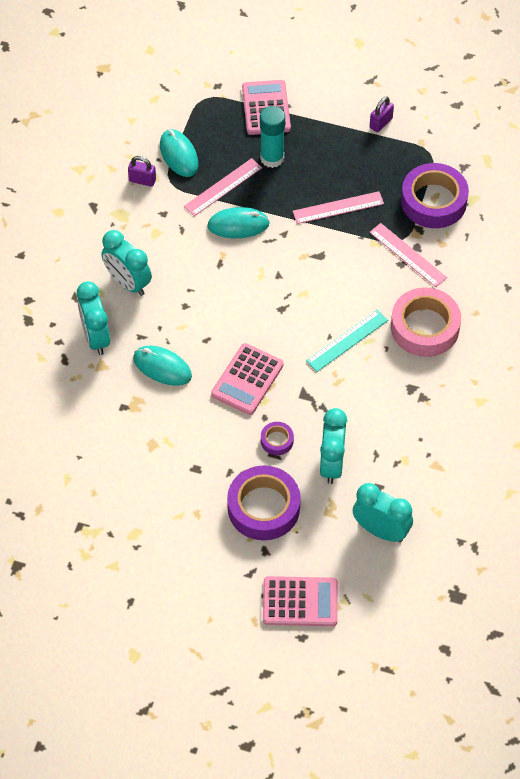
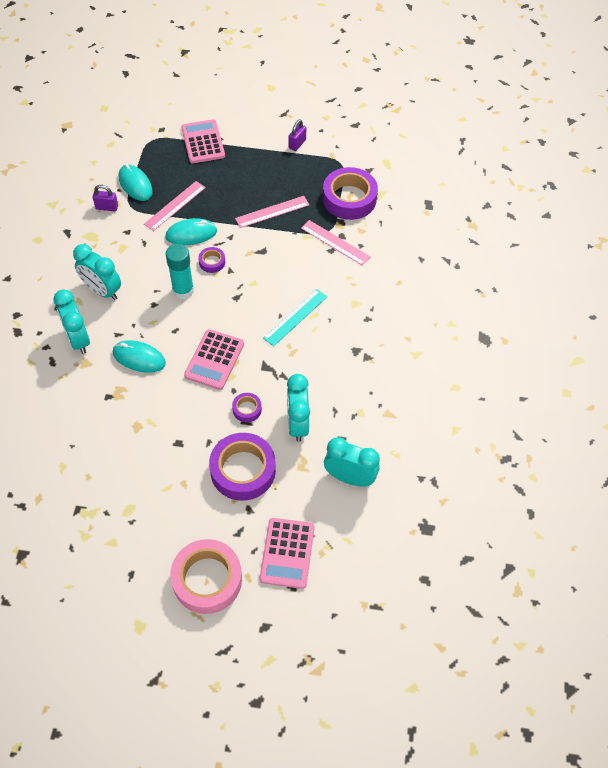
camera: 10 degrees left, 0 degrees up
(258, 262) = (212, 262): none -> purple tape
(272, 158) = (212, 179): turquoise glue stick -> turquoise glue stick (183, 290)
(300, 602) = (287, 553): pink calculator -> pink calculator turned 105 degrees clockwise
(425, 327) = (359, 299): pink tape -> pink tape (207, 579)

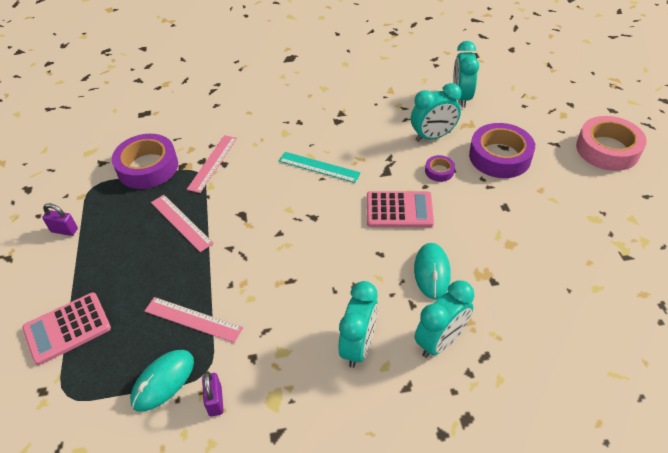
camera: 105 degrees left, 10 degrees down
(183, 290) = (323, 265): turquoise glue stick -> none
(191, 234) = (236, 286): turquoise mouse -> none
(212, 262) = (273, 252): purple tape -> none
(287, 553) = (548, 113): pink calculator -> none

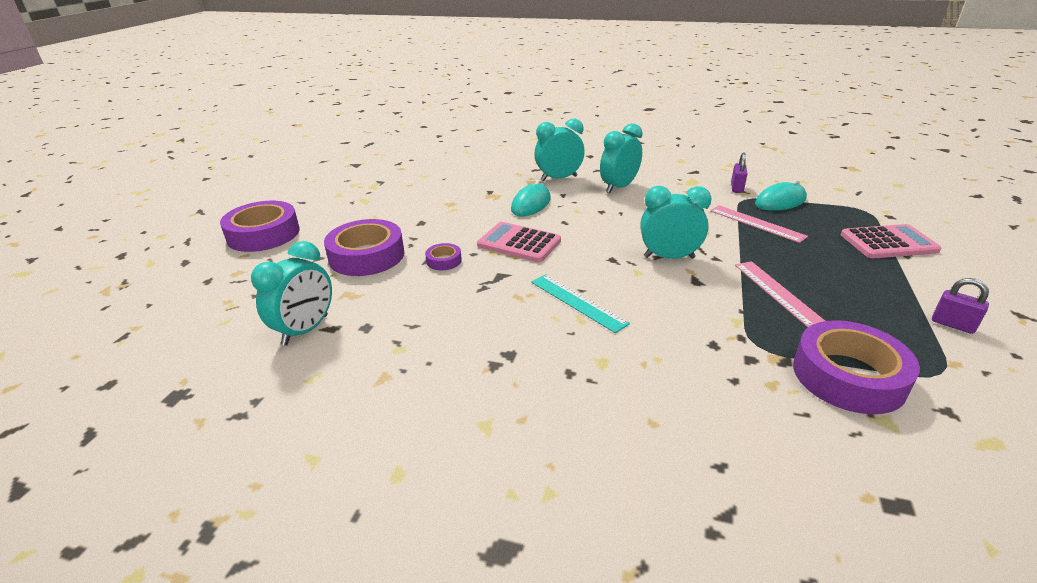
camera: 155 degrees left, 15 degrees down
(212, 163) = (732, 350): pink ruler -> none
(433, 136) = (407, 294): turquoise clock -> turquoise clock (669, 257)
(607, 149) = (263, 234): pink tape -> purple tape

